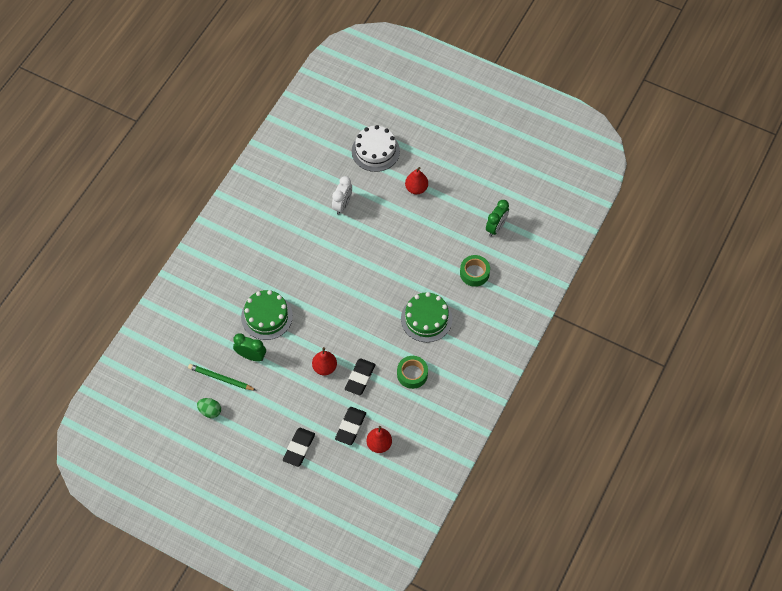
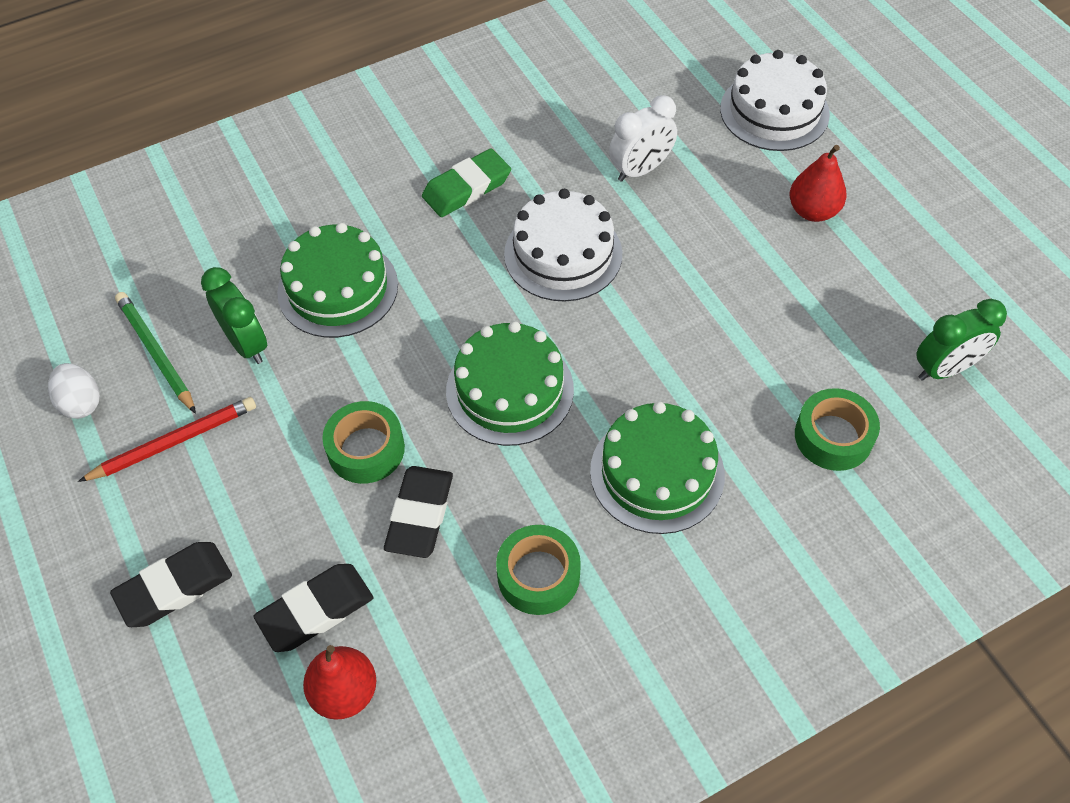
camera: 35 degrees right, 5 degrees down
(210, 411) = (81, 403): green egg -> white egg
(256, 404) = (174, 442): none -> red pencil
(282, 249) = (467, 188): none -> green eraser
(325, 367) = (366, 449): red pear -> green tape
(338, 256) = (563, 254): none -> white cake
(357, 318) = (509, 390): none -> green cake
(360, 378) = (420, 514): black eraser -> black eraser turned 45 degrees counterclockwise

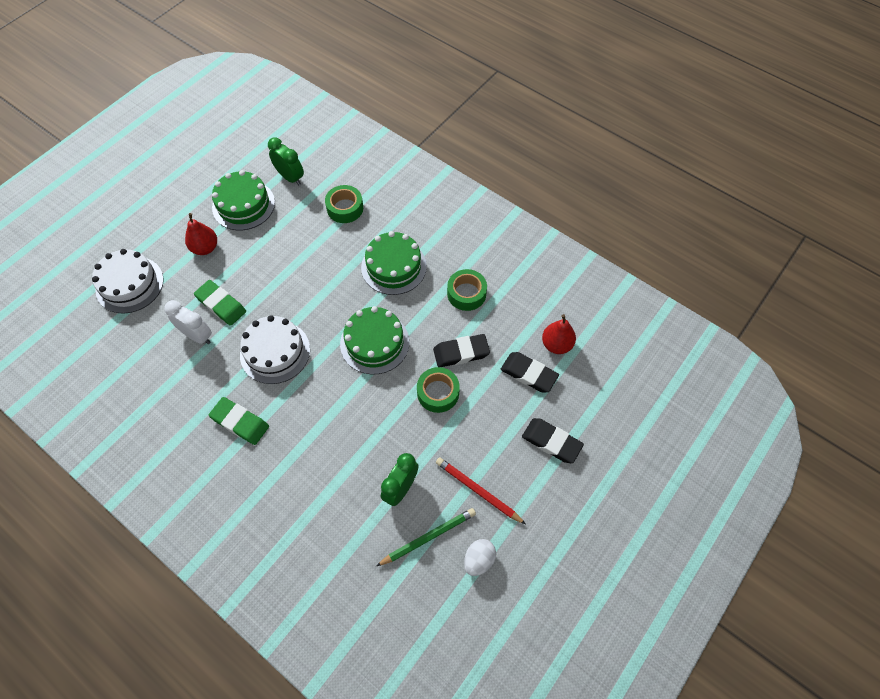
camera: 115 degrees left, 5 degrees up
(156, 353) = (428, 537): green pencil -> green pencil turned 150 degrees counterclockwise
(338, 288) = (342, 458): green cake -> green cake (243, 205)
(686, 208) = (221, 304): none -> green eraser

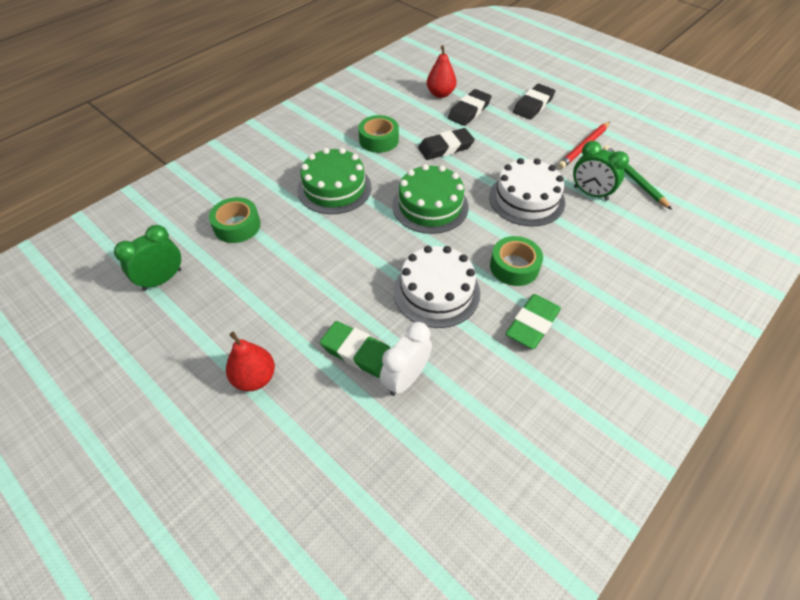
camera: 85 degrees left, 10 degrees down
(129, 284) = (298, 485): white cake -> white cake (526, 199)
(221, 304) = (358, 352): green eraser -> green eraser turned 75 degrees clockwise
(243, 205) = (190, 332): green cake -> none
(438, 393) = (489, 165): green tape -> green tape (514, 266)
(461, 353) = (445, 147): black eraser -> black eraser turned 75 degrees clockwise
(479, 560) = (645, 151): white egg -> none

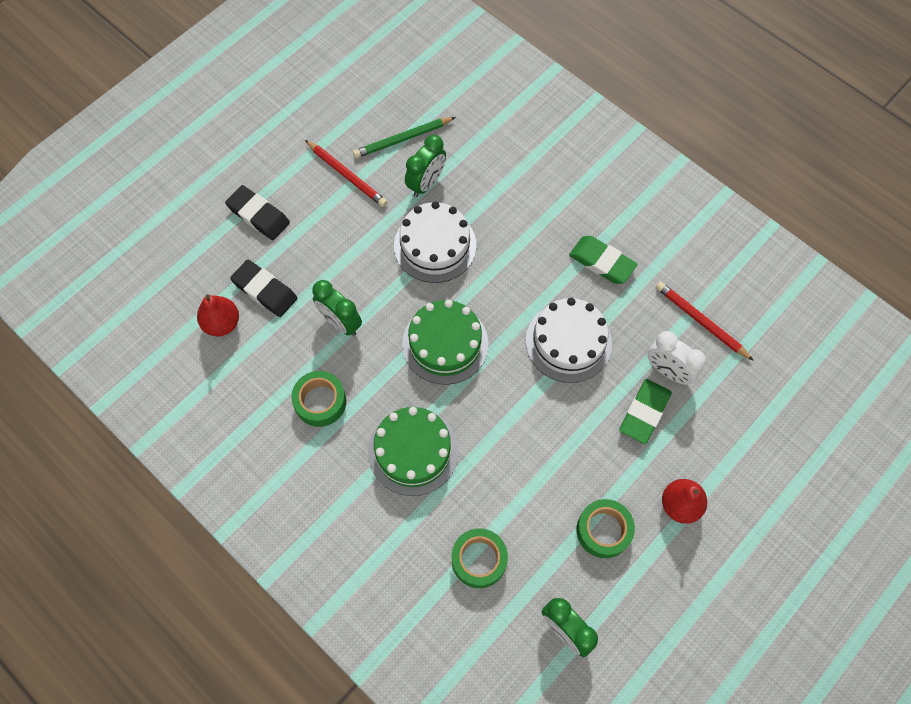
camera: 90 degrees left, 15 degrees up
(445, 147) = (340, 322): black eraser -> green clock
(470, 418) = (701, 321): none -> red pencil
(514, 266) = (533, 269): green tape -> green tape (603, 530)

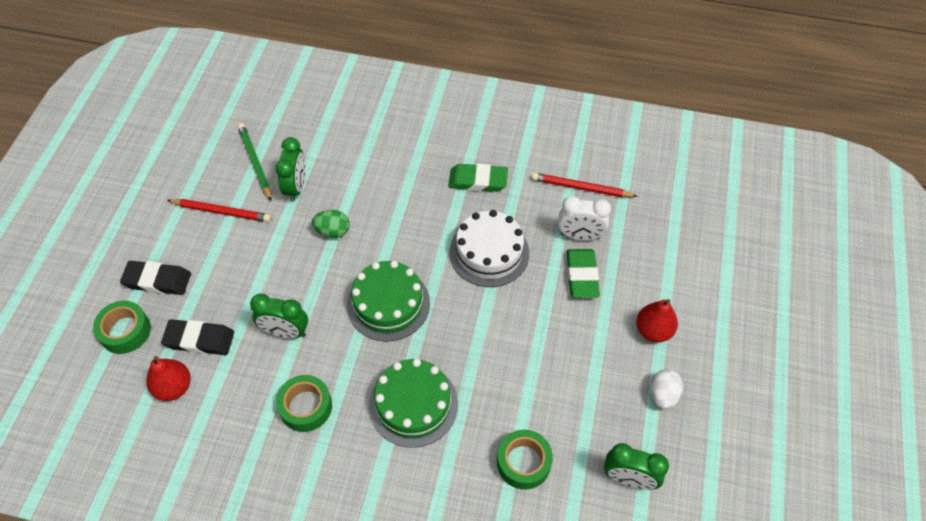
camera: 30 degrees left, 10 degrees down
(402, 139) = (255, 162): green pencil -> green pencil turned 120 degrees clockwise
(435, 245) = (333, 231): white cake -> green egg
(603, 530) = (608, 382): green tape -> green tape (125, 331)
(648, 572) = (663, 395): none -> white egg

